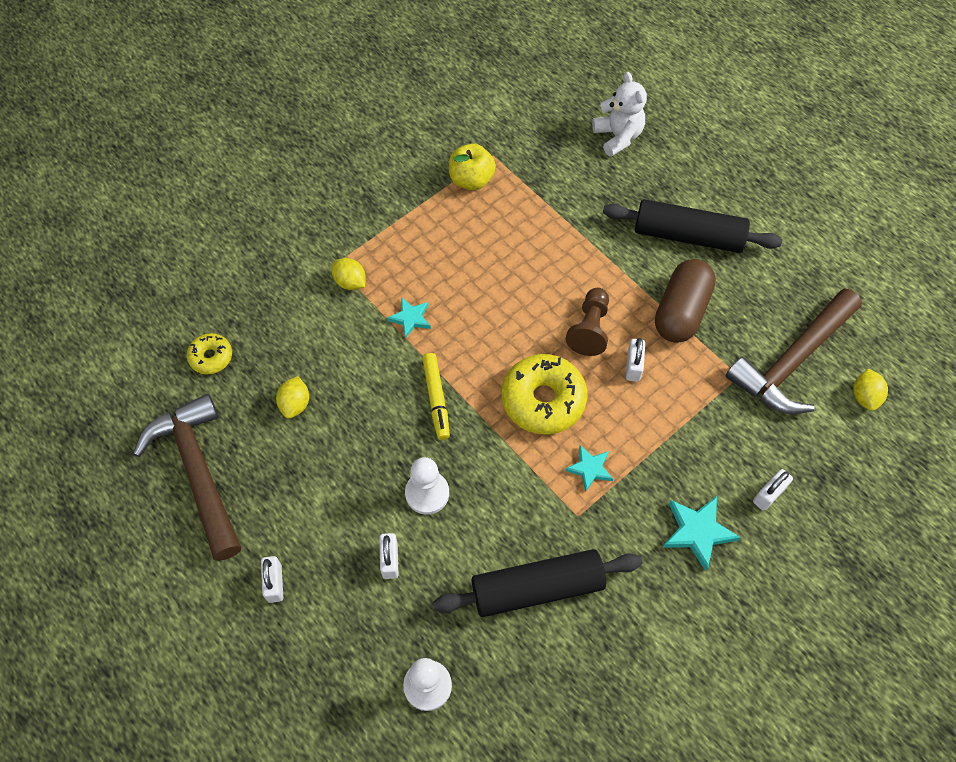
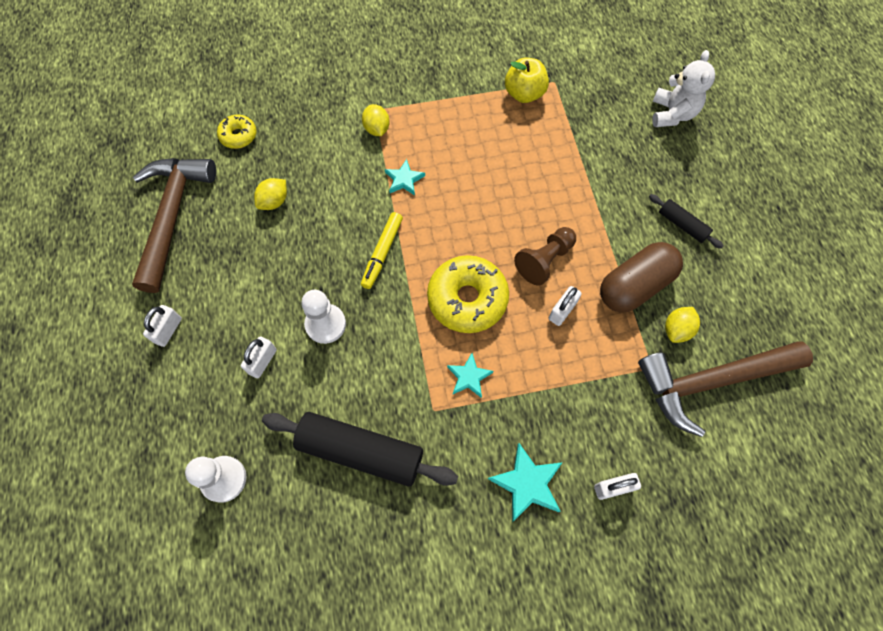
camera: 30 degrees right, 5 degrees up
(688, 236) = (682, 225): black rolling pin -> black rolling pin, size x0.50
(864, 396) = (762, 450): yellow lemon -> yellow lemon (676, 330)

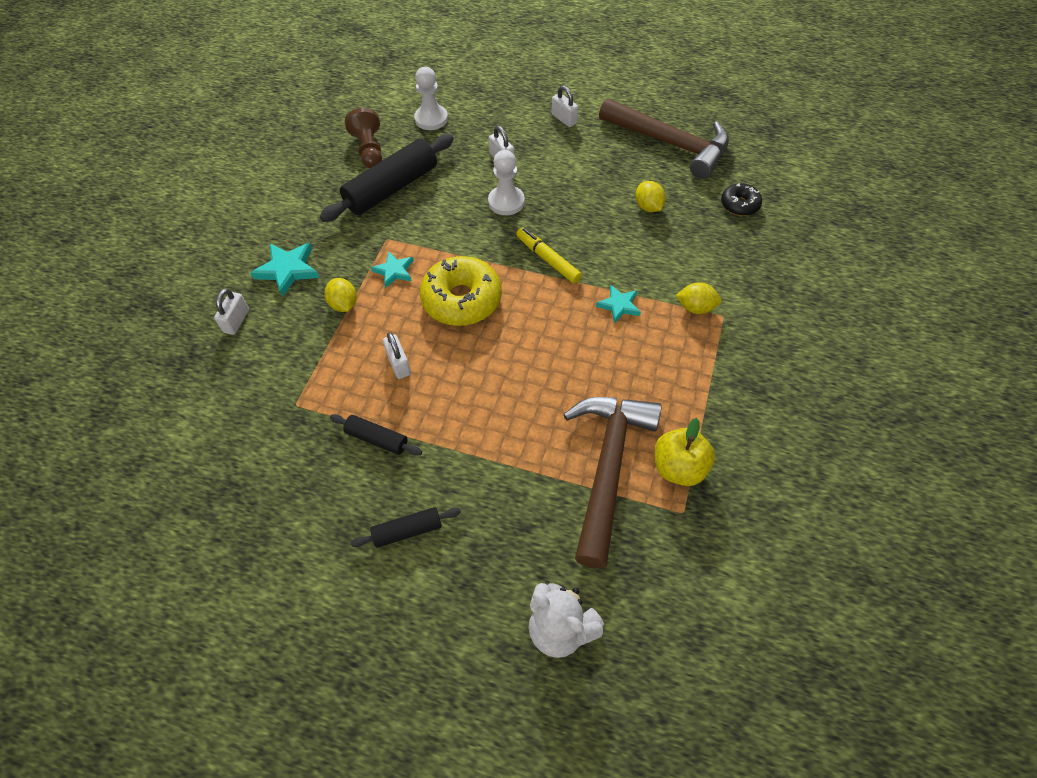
camera: 120 degrees right, 10 degrees down
(238, 136) = (739, 204): yellow donut -> black donut
(544, 261) = (457, 376): brown pawn -> brown pawn (369, 150)
(634, 286) = (377, 439): brown capsule -> black rolling pin
(676, 330) = (310, 448): yellow lemon -> yellow lemon (344, 304)
(711, 381) = (245, 446): brown hammer -> brown hammer (608, 468)

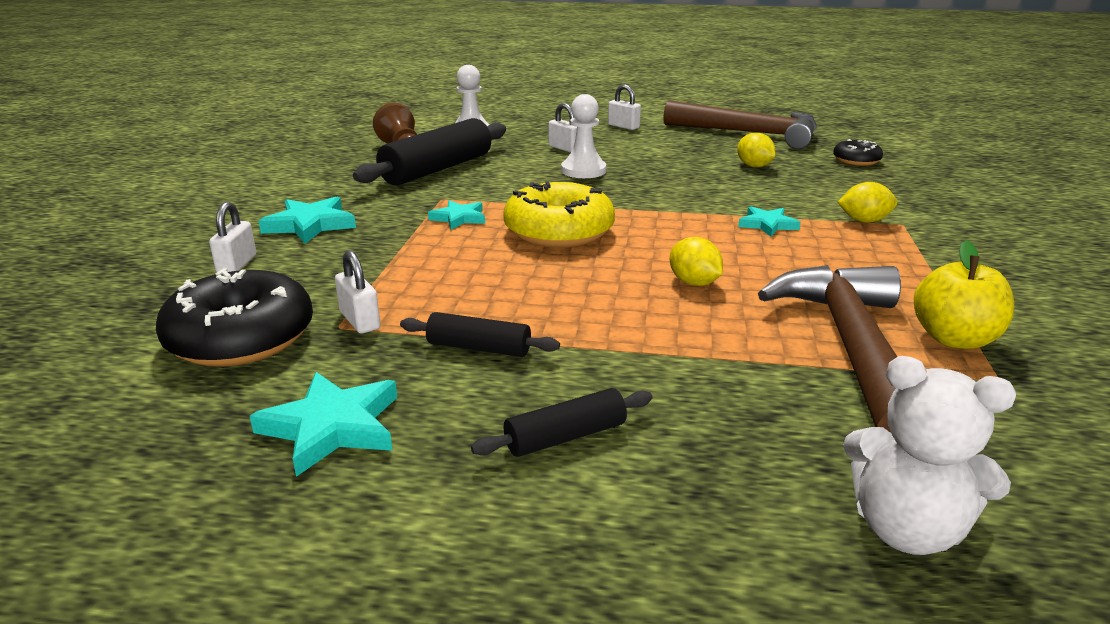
camera: 10 degrees left, 30 degrees down
(237, 410) = (241, 338): none -> black donut
(283, 504) = (332, 427): none -> turquoise star
(344, 304) = (395, 244): yellow lemon -> yellow lemon (694, 283)
(399, 364) = (490, 283): white padlock -> white padlock (360, 320)
(548, 259) = (656, 201): yellow marker -> none

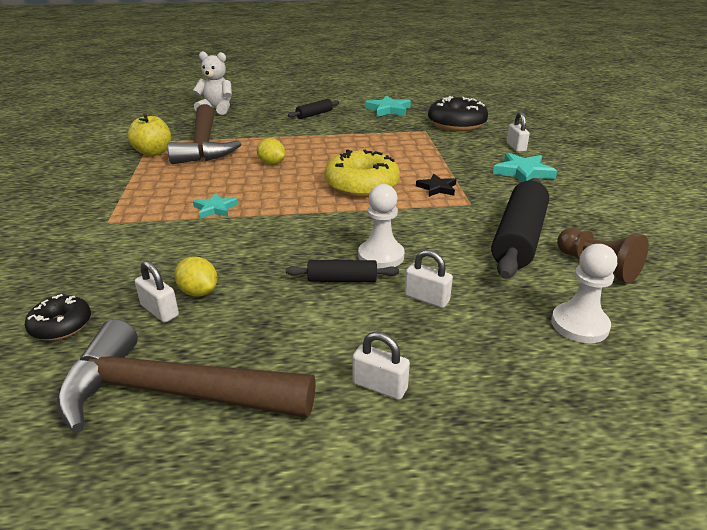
camera: 165 degrees right, 5 degrees up
(360, 320) = (419, 133): white padlock -> white padlock (160, 311)
(459, 218) = (437, 188): turquoise star -> black star
(479, 348) = (360, 130): black rolling pin -> black rolling pin (342, 280)
(864, 221) = (136, 221): yellow lemon -> none

